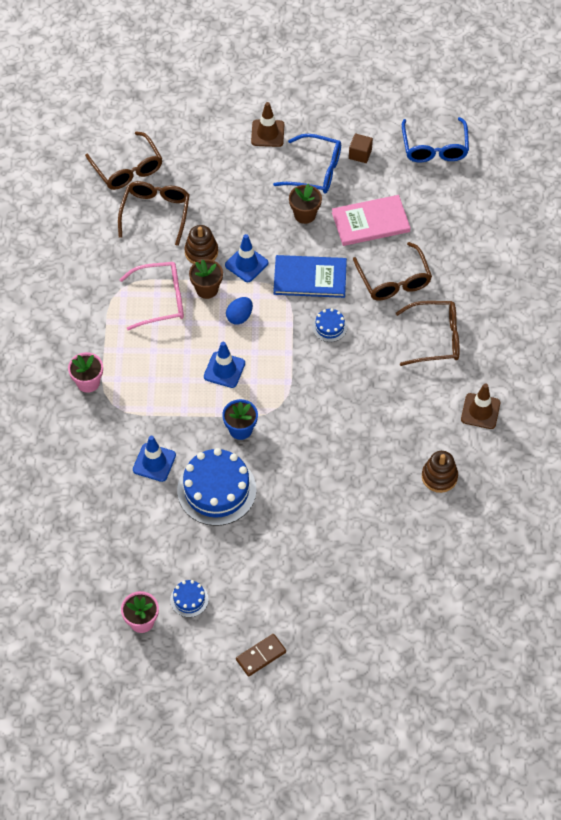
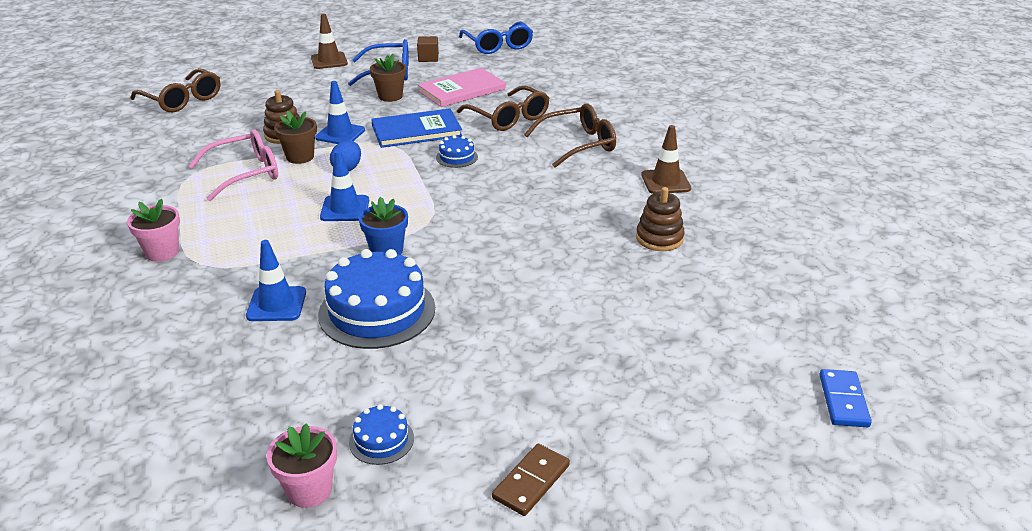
camera: 20 degrees left, 25 degrees down
(155, 213) = (222, 120): brown glasses -> none
(471, 661) = (843, 401): none -> blue domino

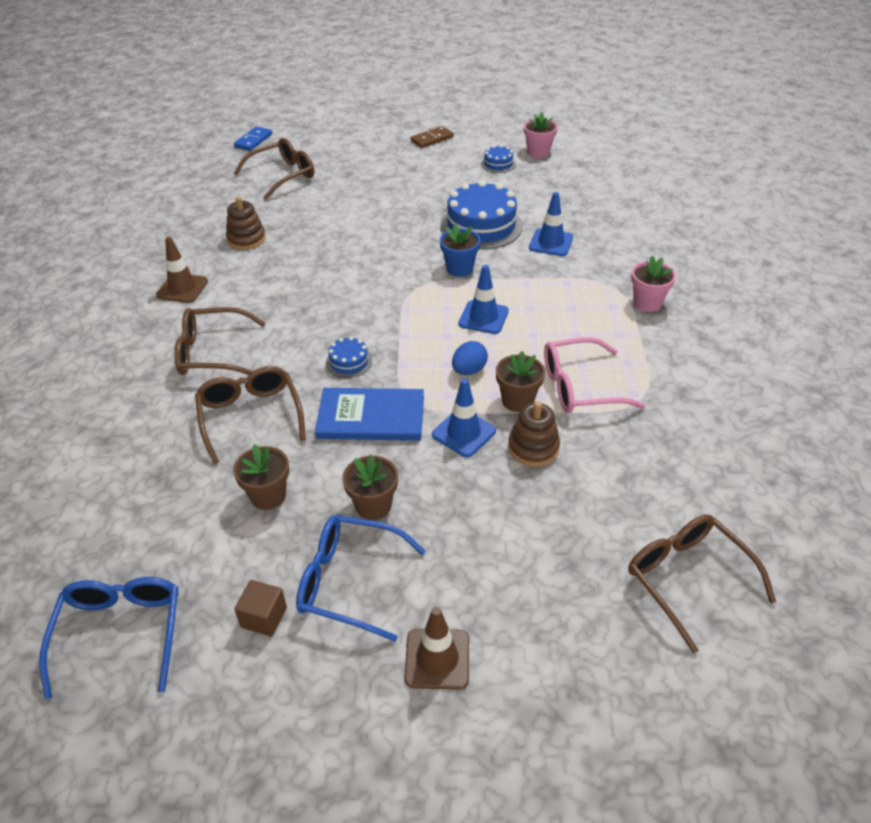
camera: 160 degrees left, 10 degrees up
(462, 90) = (268, 496): pink book -> brown flower pot
(715, 337) = (282, 175): none -> brown glasses

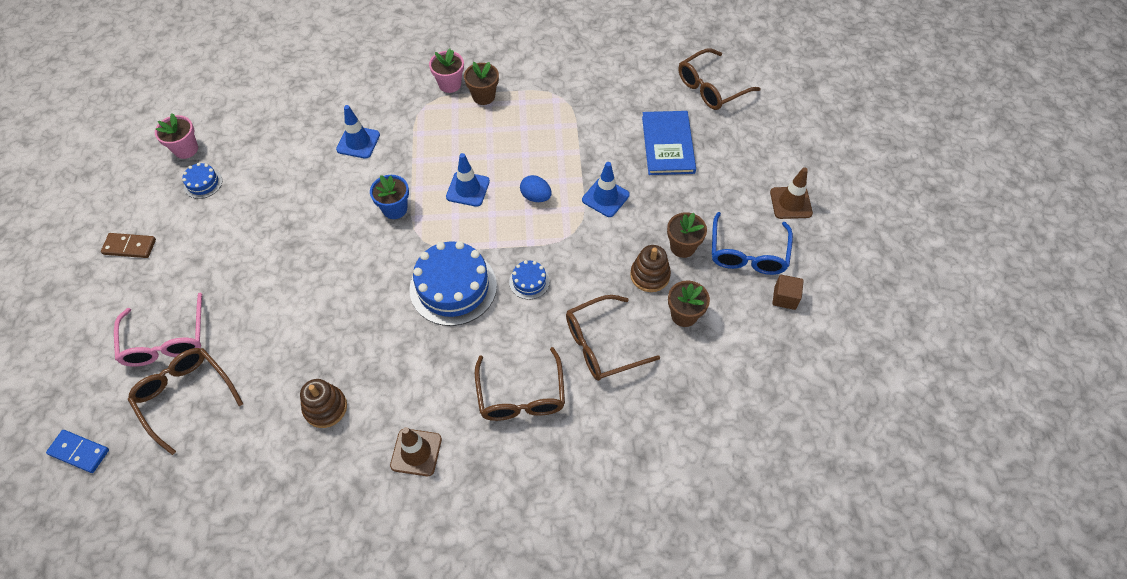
camera: 95 degrees left, 15 degrees up
(120, 633) = (817, 382): blue glasses -> none
(371, 417) = (594, 258): blue book -> blue book (668, 144)
(432, 139) = (130, 247): brown domino -> brown domino turned 45 degrees counterclockwise
(481, 226) = (323, 194): blue cake -> blue cake (453, 287)
(517, 400) = (568, 166): brown flower pot -> brown flower pot (483, 96)
(533, 448) = (615, 157): brown stacking toy -> brown stacking toy (650, 275)
(580, 387) = (551, 129): pink glasses -> pink glasses (166, 340)

